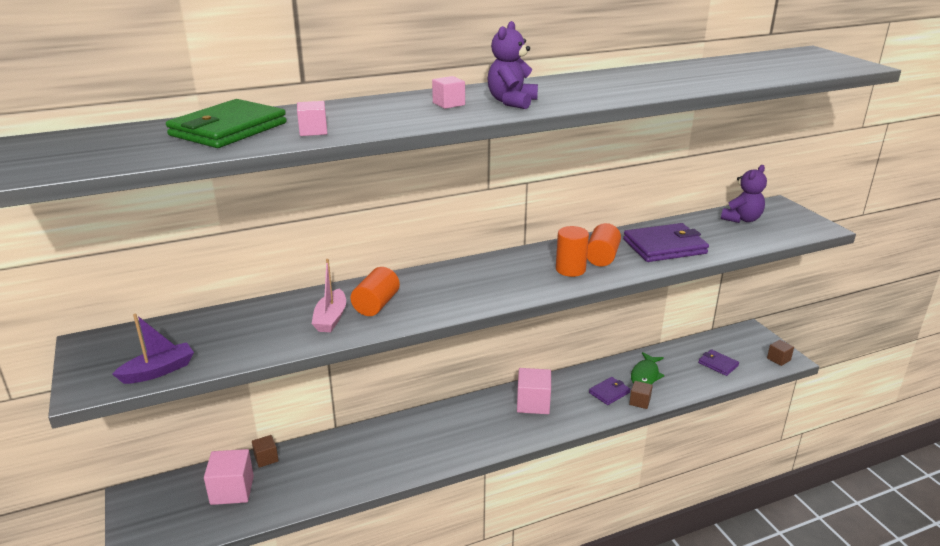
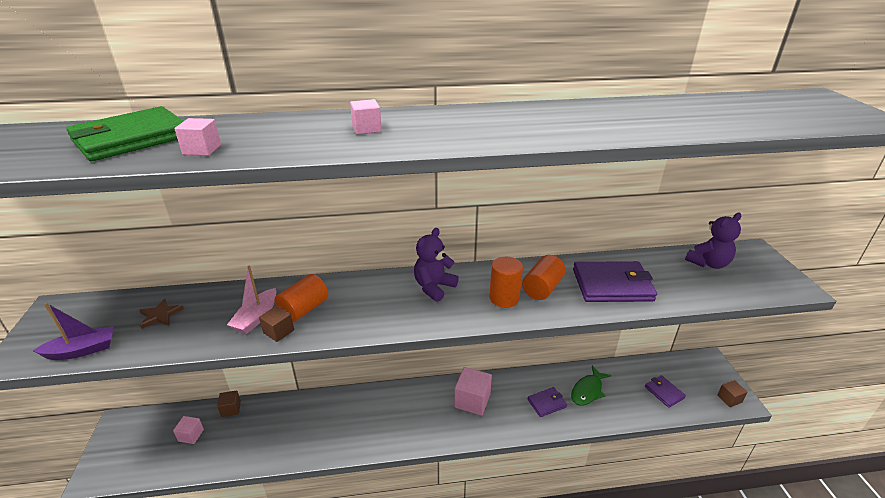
camera: 15 degrees right, 5 degrees up
(222, 331) = (160, 315): none -> brown star
(232, 490) = (191, 435): pink cube -> pink cube, size x0.57
(512, 102) = (432, 133): purple teddy bear -> purple teddy bear (434, 287)
(639, 401) = (572, 419): brown cube -> brown cube (278, 331)

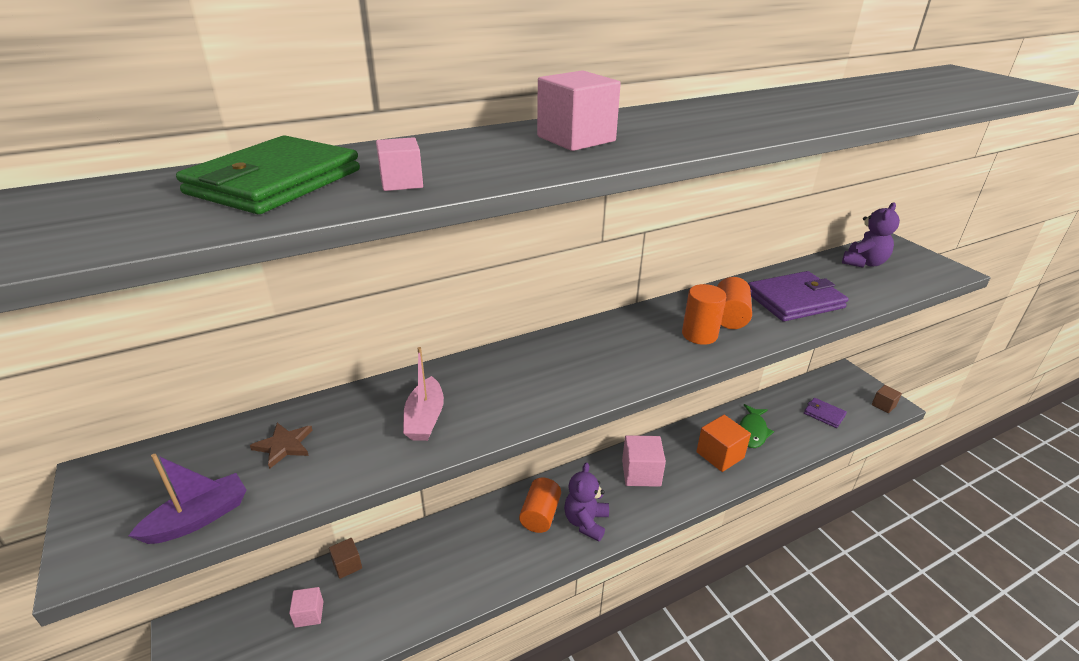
camera: 20 degrees left, 0 degrees up
(278, 331) = (468, 428): brown cube -> none
(304, 309) = (479, 395): orange cylinder -> orange cylinder (540, 515)
(366, 129) = (576, 139): pink cube -> pink cube, size x1.77
(434, 287) = (615, 338): purple teddy bear -> purple teddy bear (586, 522)
(546, 403) = (720, 455): purple wallet -> orange cube

